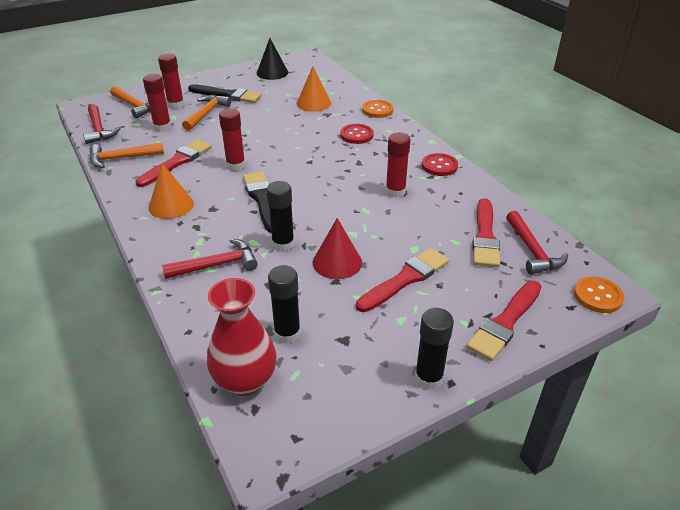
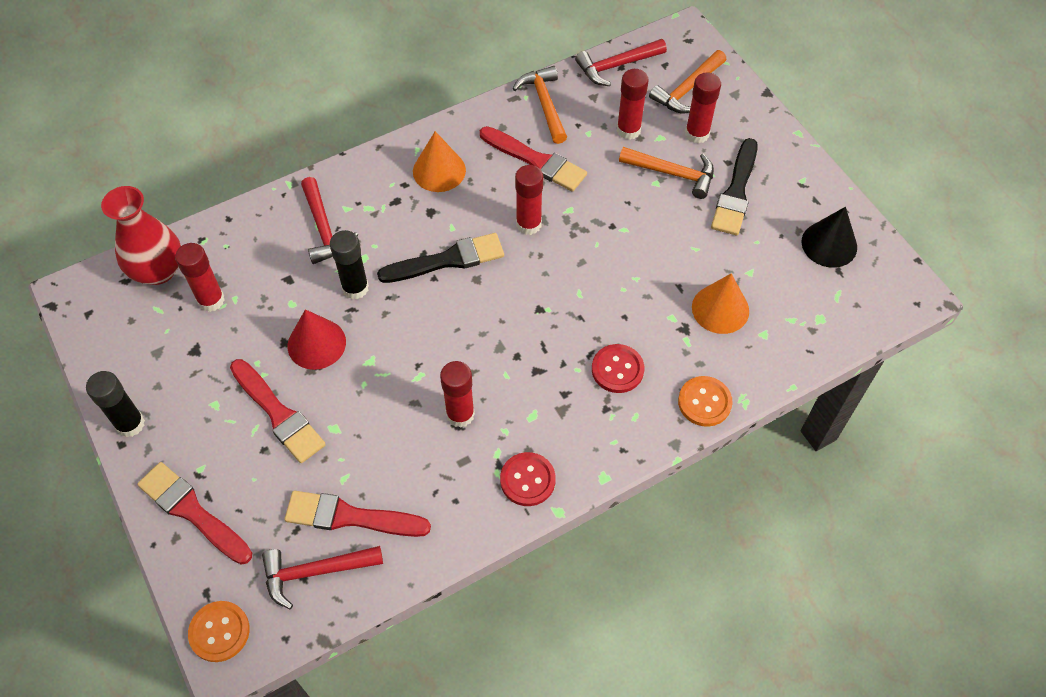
camera: 90 degrees right, 20 degrees up
(287, 333) = (211, 300): black glue stick -> red glue stick

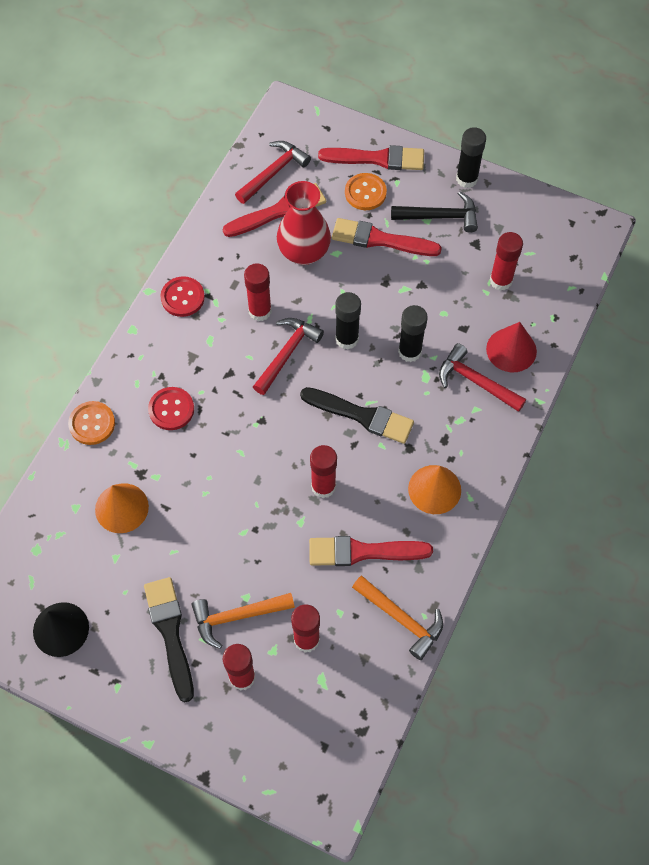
camera: 145 degrees right, 5 degrees up
(158, 270) = (559, 277): red vase -> red vase (304, 252)
(198, 400) = (440, 216): none -> black hammer
(219, 632) = (301, 116): orange button -> orange button (365, 193)
(316, 343) = (399, 297): red cone -> red cone (511, 350)
(401, 334) = (347, 339): none -> black glue stick
(447, 260) = (361, 416): black brush -> black brush turned 105 degrees counterclockwise
(617, 66) = (368, 712): red hammer -> red hammer (287, 354)
(687, 89) = (283, 728): orange hammer -> none

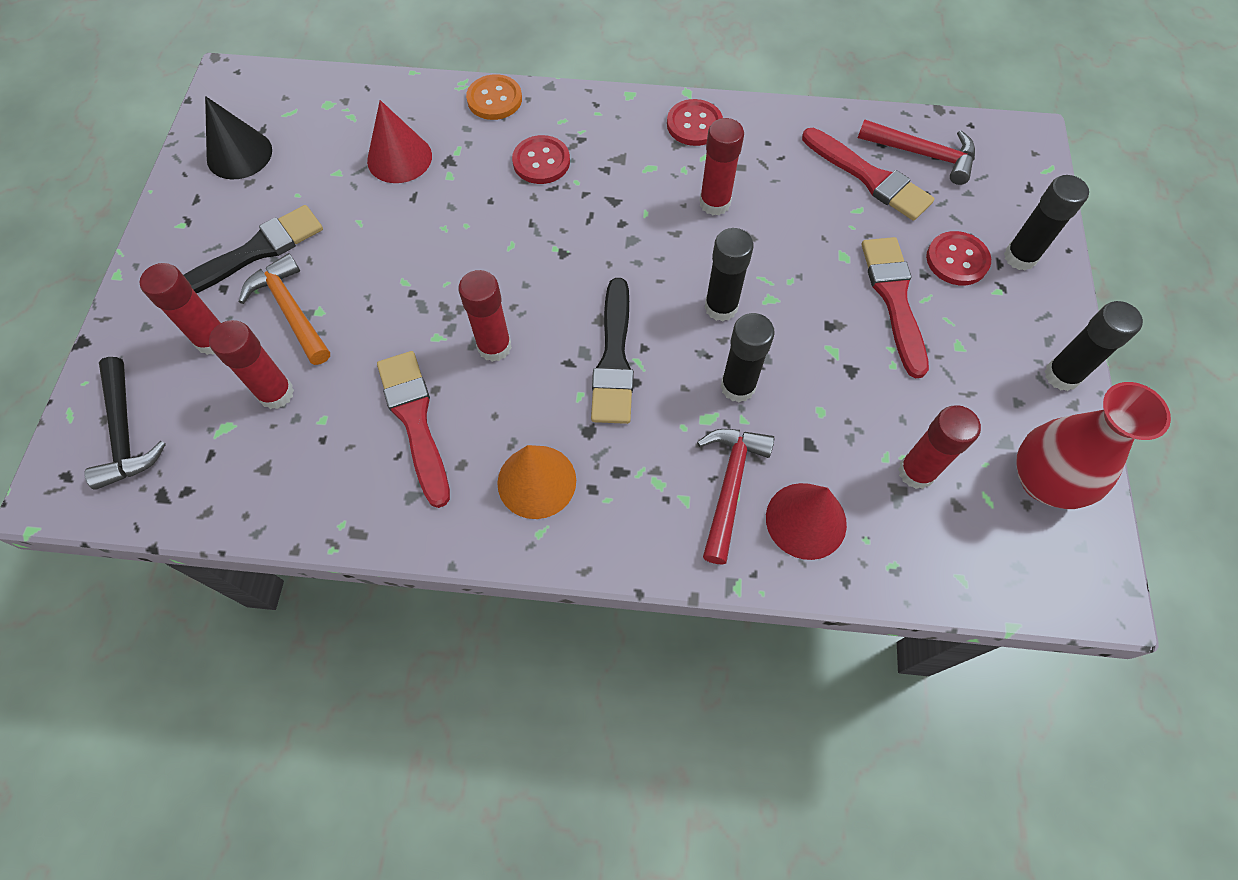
camera: 70 degrees right, 0 degrees up
(121, 508) = (399, 158): orange cone -> red cone
(287, 354) = (668, 249): red hammer -> none
(304, 252) = (824, 221): red vase -> red vase (1044, 480)
(365, 193) = (957, 260): orange button -> red button
(377, 159) = (1020, 257): red brush -> black glue stick
(401, 618) = (330, 496): orange hammer -> none
(440, 216) = (976, 359): black hammer -> black hammer (125, 432)

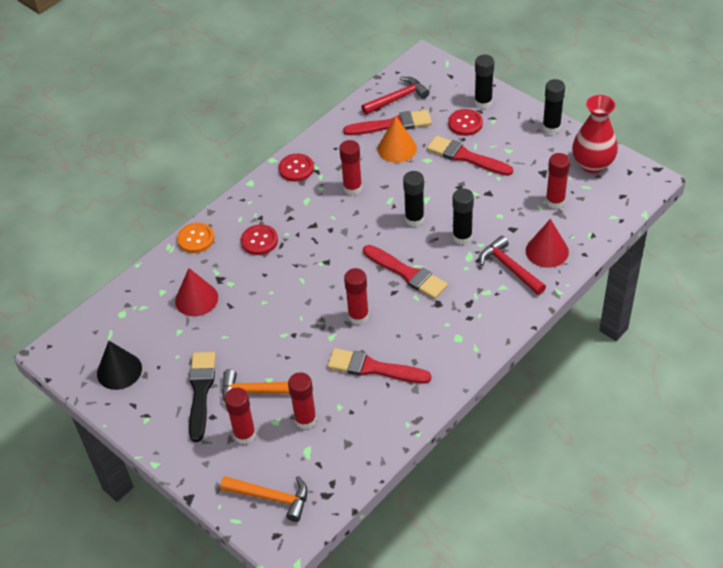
camera: 50 degrees left, 15 degrees down
(125, 432) = (271, 497): black hammer -> orange hammer
(536, 481) = (448, 336): orange cone -> orange cone (397, 148)
(614, 359) = (407, 273): black brush -> red brush

